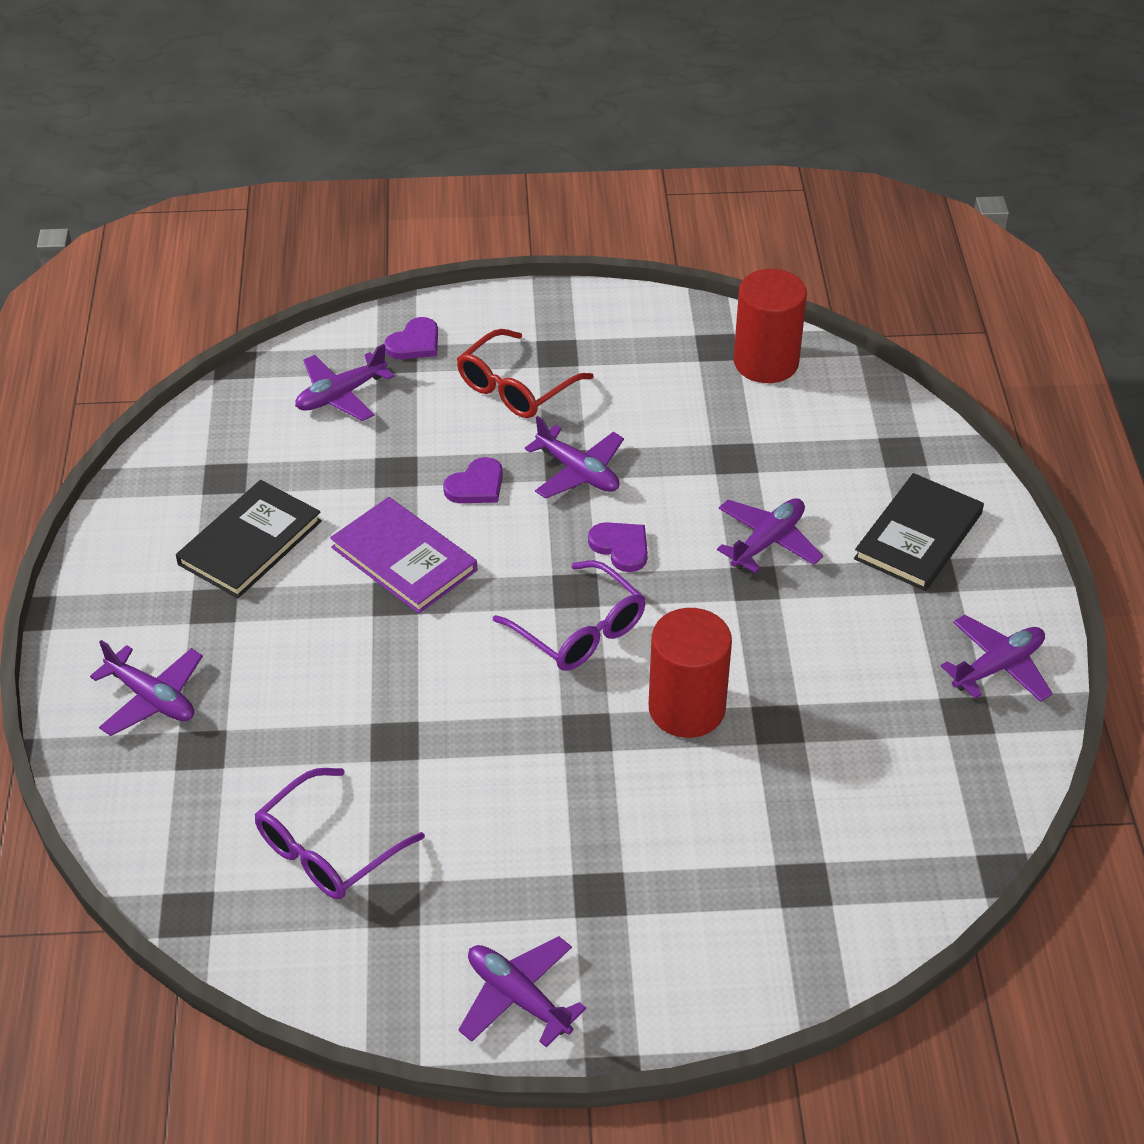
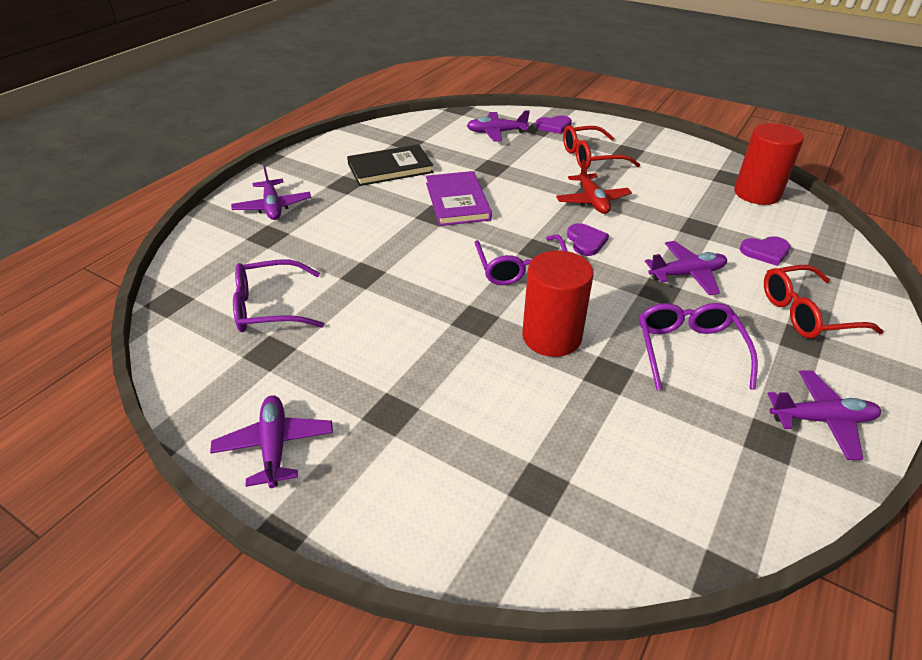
camera: 35 degrees right, 5 degrees down
(476, 485) = (528, 187): purple heart -> purple heart (765, 252)
(578, 472) = (592, 201): purple plane -> red plane
(834, 649) = (689, 350): none -> purple glasses
(918, 536) = (806, 313): black book -> red glasses

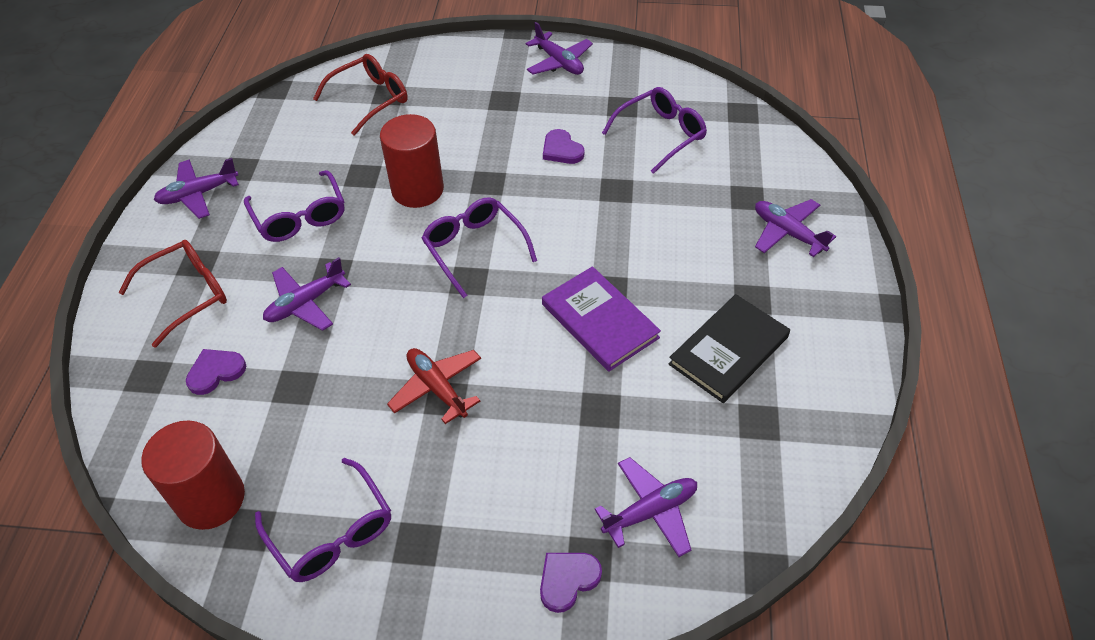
camera: 155 degrees right, 10 degrees up
(586, 241) = (423, 311): purple heart -> purple heart (561, 150)
(591, 157) = (471, 498): red glasses -> red glasses (370, 99)
(677, 165) = (332, 533): none -> purple glasses

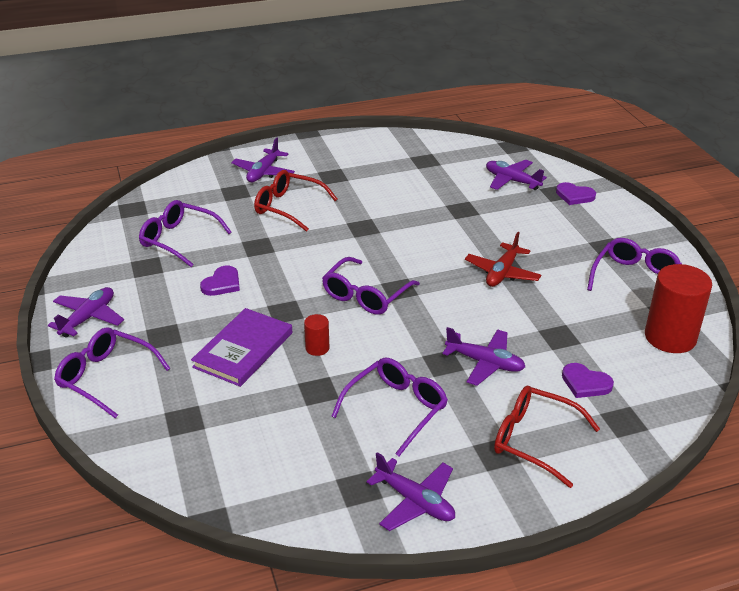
camera: 115 degrees left, 15 degrees down
(370, 99) = (198, 430): red glasses -> red glasses (288, 207)
(417, 189) = (317, 348): red cylinder -> red cylinder, size x0.47
(470, 62) = (106, 377): none -> purple glasses
(600, 321) = (394, 224): purple book -> purple book (243, 350)
(728, 350) = (381, 177): black book -> none

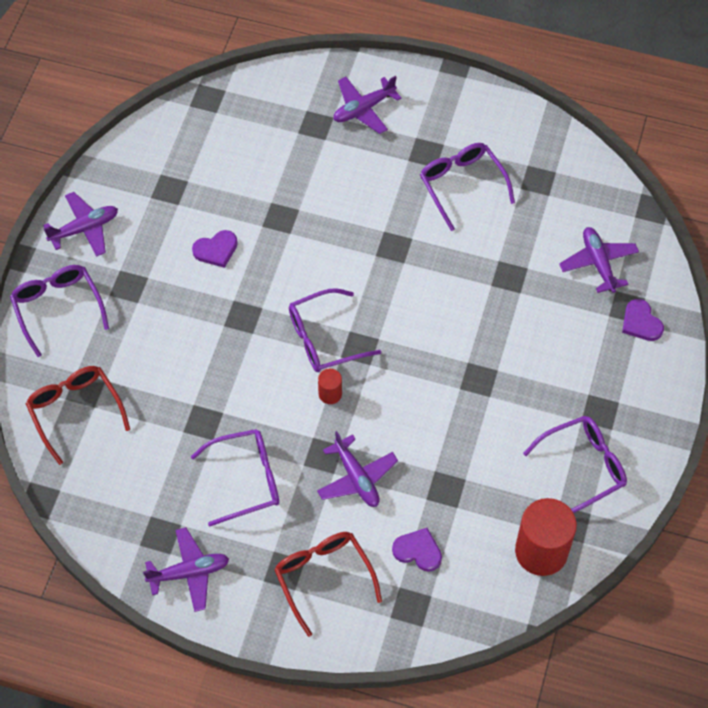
camera: 35 degrees right, 25 degrees up
(179, 240) = (219, 168): purple glasses -> purple glasses (462, 185)
(243, 350) = (178, 341): purple book -> none
(288, 207) = (348, 177): red glasses -> red glasses (75, 411)
(317, 348) = (237, 376): red cylinder -> red cylinder (330, 394)
(415, 501) = (189, 572): purple plane -> purple plane turned 90 degrees counterclockwise
(502, 273) = (468, 384): red plane -> none
(585, 383) = (418, 551): purple heart -> purple heart turned 135 degrees clockwise

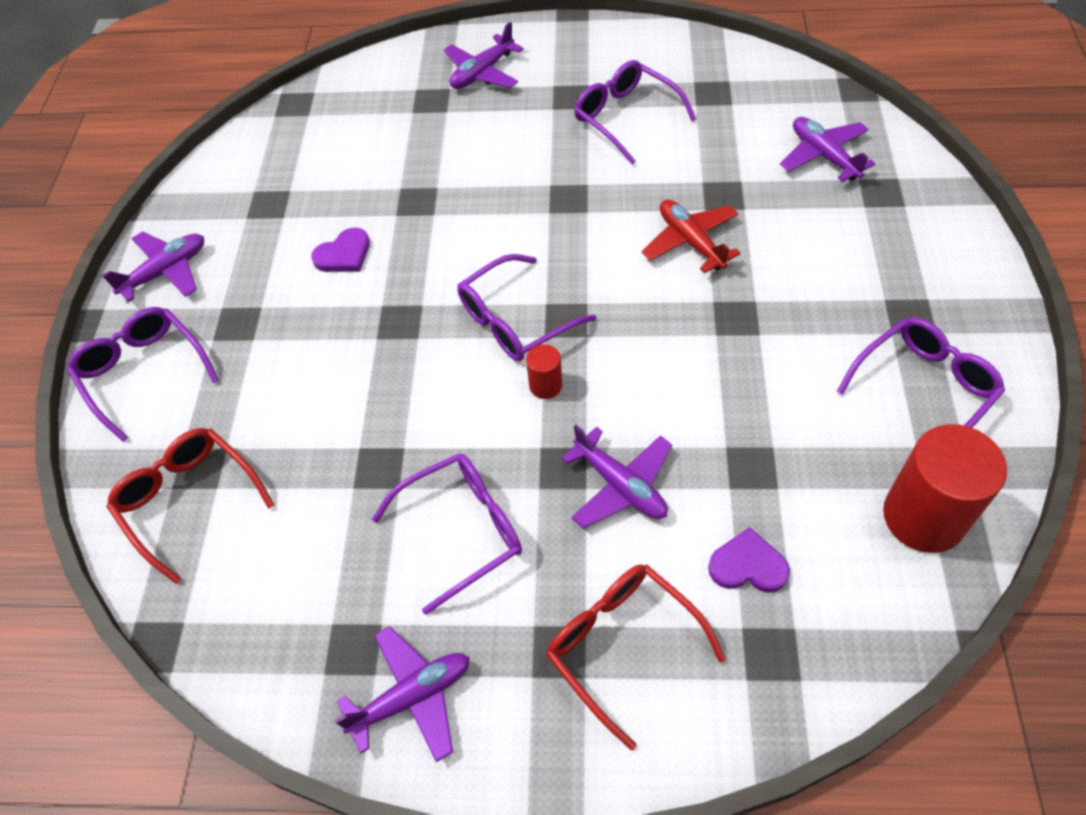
camera: 10 degrees left, 5 degrees down
(470, 309) = (690, 242): none -> red plane
(641, 322) = (907, 204): purple heart -> none

